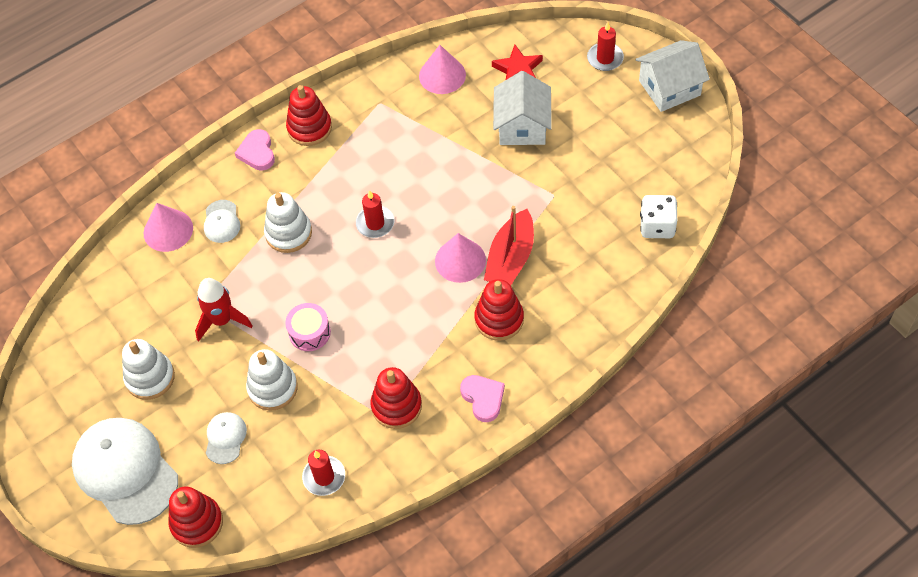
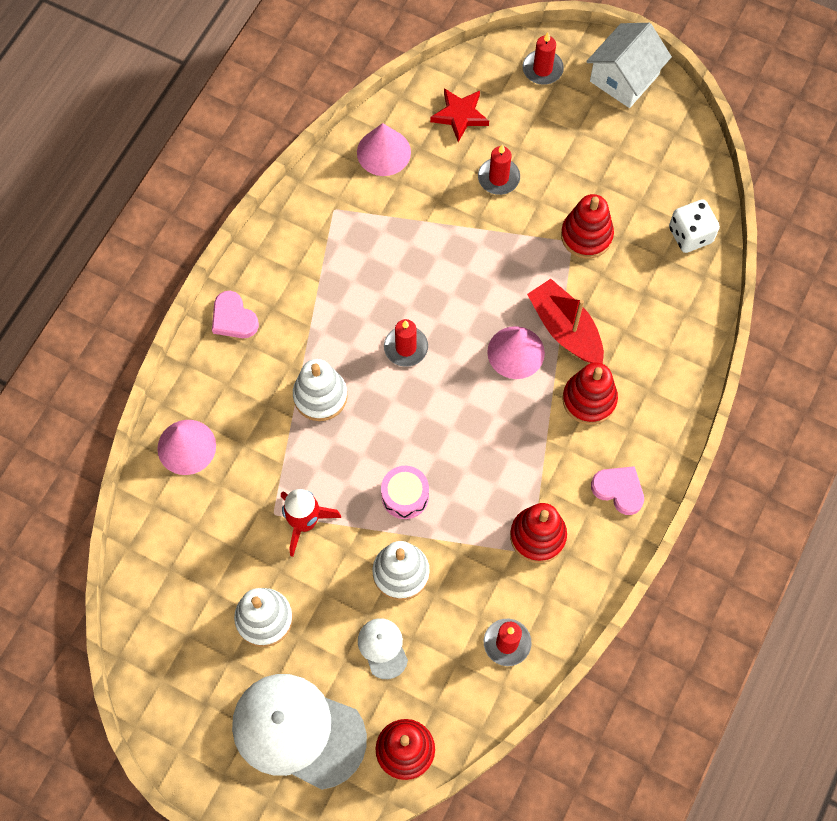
camera: 30 degrees left, 10 degrees up
(221, 222) = (240, 413): white cap -> none
(309, 128) = (275, 268): red stacking toy -> red stacking toy (586, 236)
(510, 258) = (565, 329): red boat -> red boat turned 150 degrees clockwise
(522, 126) = (498, 178): white house -> red candle

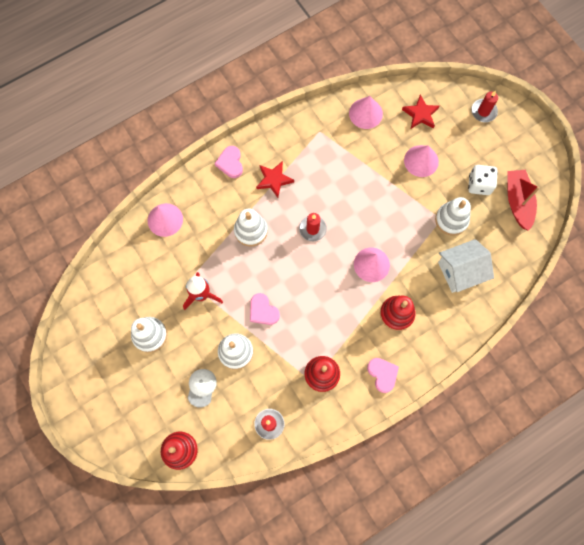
camera: 30 degrees right, 5 degrees up
(298, 731) = (131, 406): white cap -> none
(310, 309) = (274, 180): none -> red star
(405, 496) = (263, 311): pink drum -> pink heart
(498, 178) = (421, 161): red candle -> pink cone
(565, 329) = (407, 266): red boat -> red boat (517, 202)
(586, 236) = (451, 220): red stacking toy -> white stacking toy
(624, 78) = (528, 140): white house -> white house (460, 271)
(690, 235) = (512, 251): white dice -> white dice (479, 185)

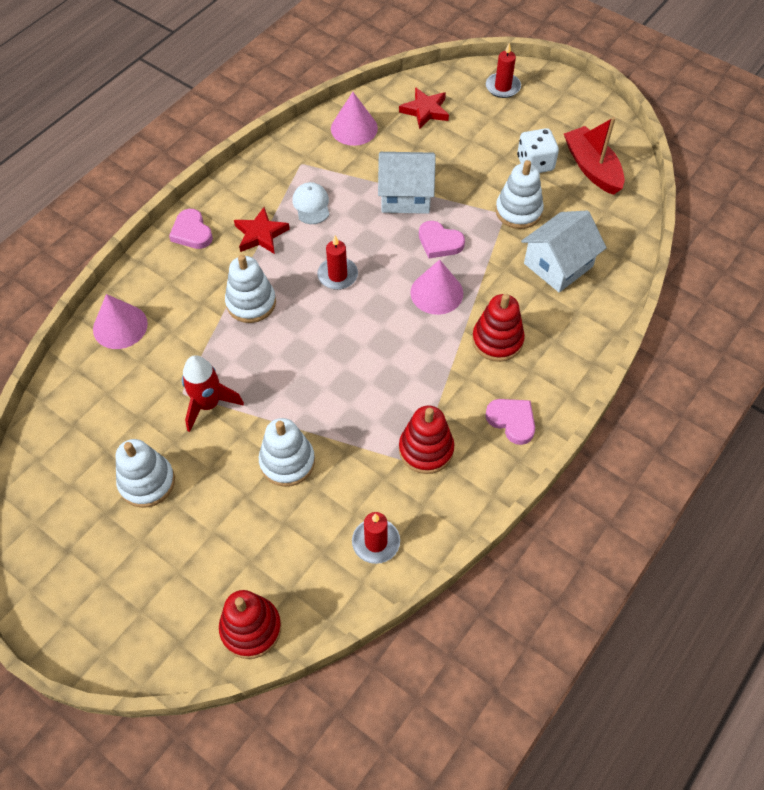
camera: 20 degrees left, 15 degrees down
(201, 387) = (253, 527): white cap -> white cap (311, 205)
(263, 311) = (307, 396): pink heart -> pink heart (439, 242)
(380, 181) = (406, 195): none -> white house
(421, 161) = (449, 159): pink cone -> none

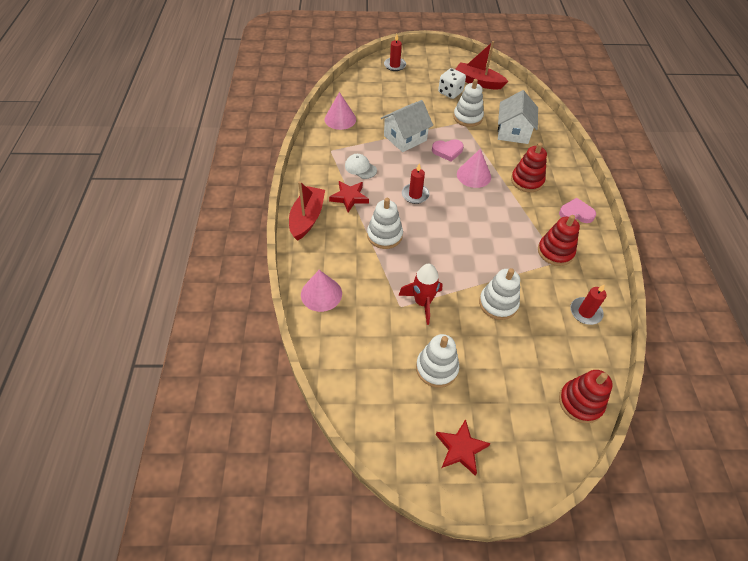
camera: 40 degrees left, 5 degrees down
(192, 232) = (307, 218): pink heart -> red boat
(425, 111) = (368, 93): red star -> red star (460, 448)

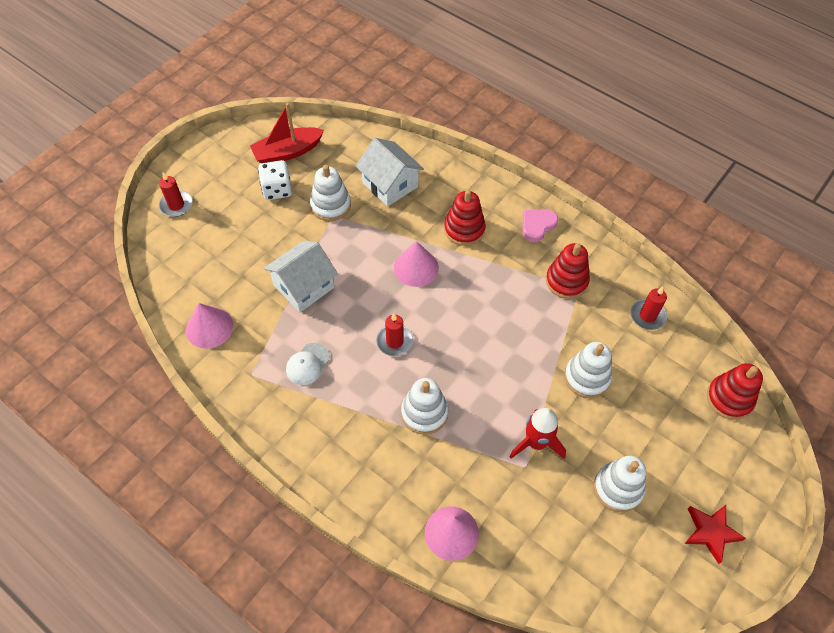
camera: 50 degrees left, 5 degrees up
(307, 218) = (334, 473): red boat -> none
(349, 197) = (341, 408): red star -> none
(360, 168) = (307, 364): white cap -> white cap turned 45 degrees counterclockwise
(405, 138) = (304, 286): white house -> white house turned 45 degrees clockwise
(447, 151) = (361, 263): pink heart -> none

